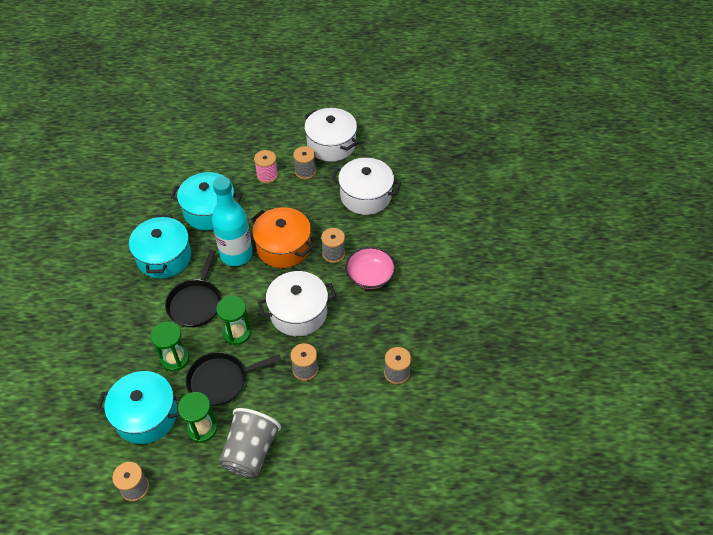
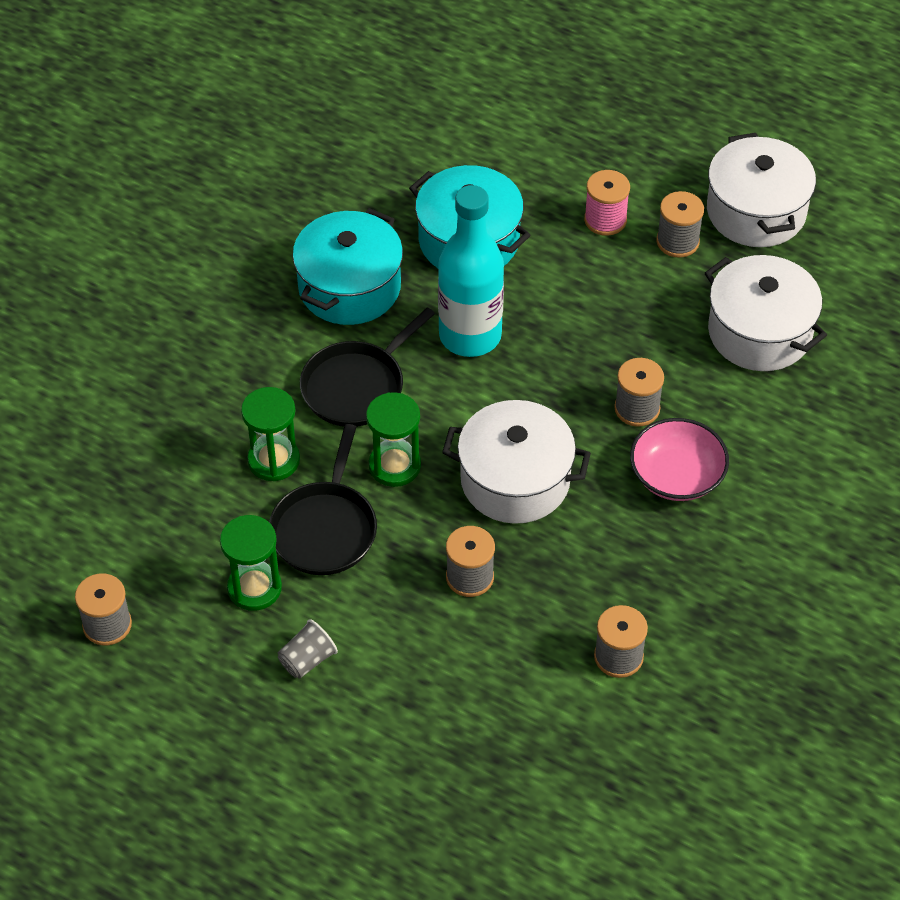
camera: 30 degrees right, 0 degrees up
(146, 415) = (182, 527): turquoise pot -> none
(221, 380) = (325, 529): black pan -> black pan turned 90 degrees counterclockwise
(250, 451) = (307, 660): grey cup -> grey cup, size x0.48
(283, 247) = (557, 359): orange pot -> none

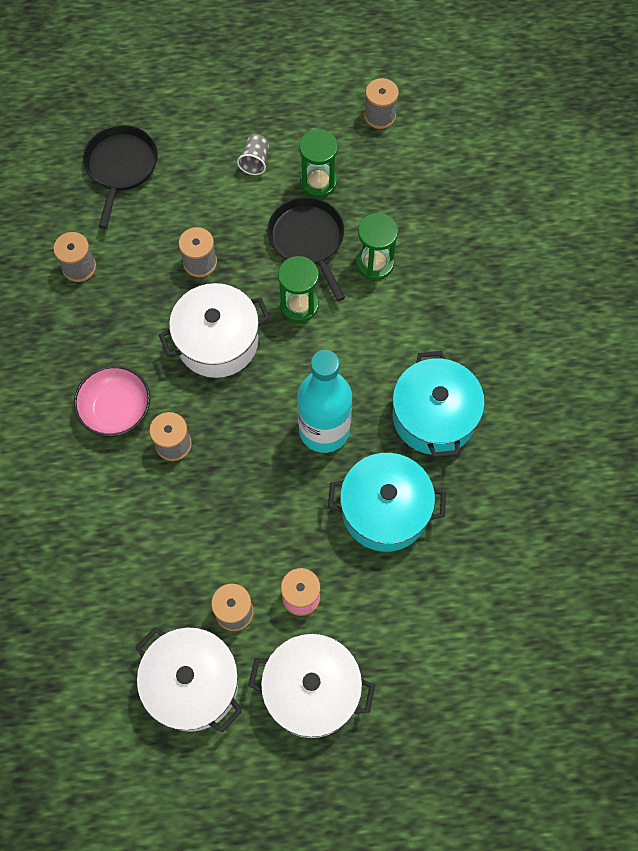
camera: 145 degrees right, 15 degrees up
(357, 386) = (367, 344): black pan -> black pan (121, 167)
(759, 332) = (125, 565): white pot -> white pot (312, 690)

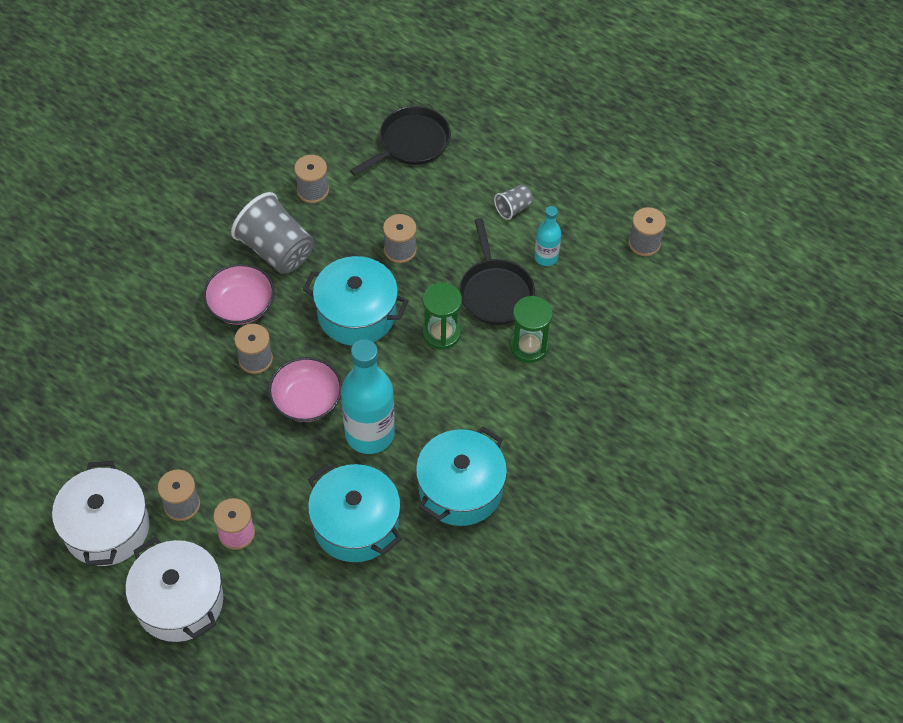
camera: 40 degrees right, 10 degrees down
(99, 340) = (276, 250): none -> grey cup
(217, 341) = (357, 313): white pot -> turquoise pot
(248, 444) = (307, 400): none -> pink bowl
(308, 240) = (495, 292): black pan -> black pan turned 150 degrees clockwise
(318, 182) = (546, 257): green hourglass -> turquoise bottle

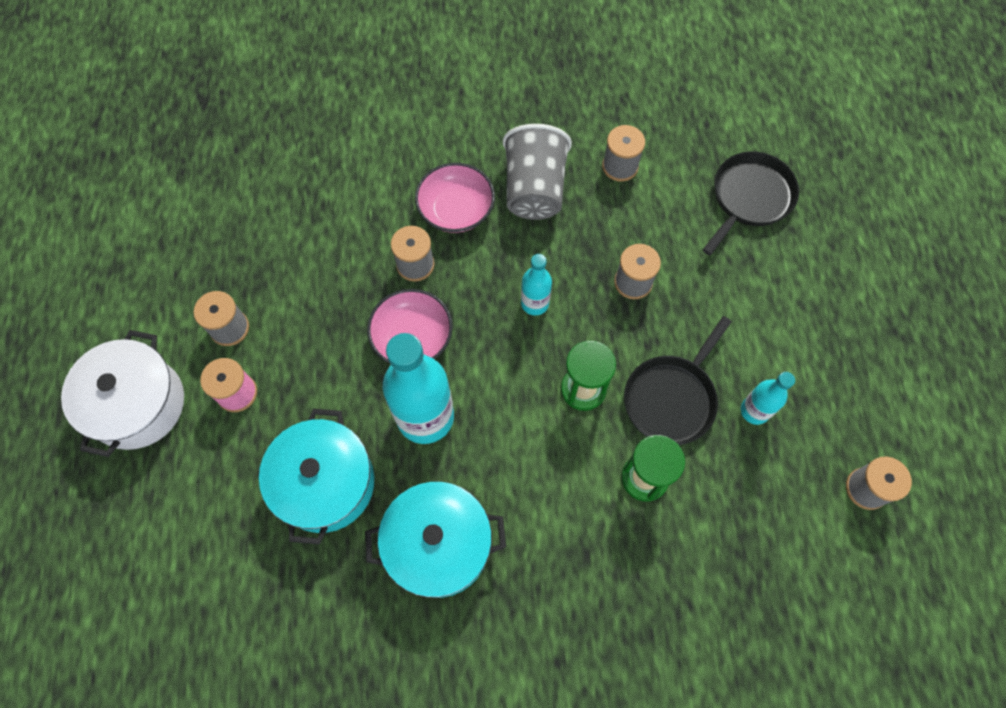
camera: 50 degrees right, 10 degrees up
(106, 528) = (163, 292): white pot -> none
(357, 313) = (534, 303): turquoise pot -> turquoise bottle
(411, 143) = (749, 198): black pan -> black pan turned 60 degrees counterclockwise
(513, 208) = (775, 337): grey cup -> none

